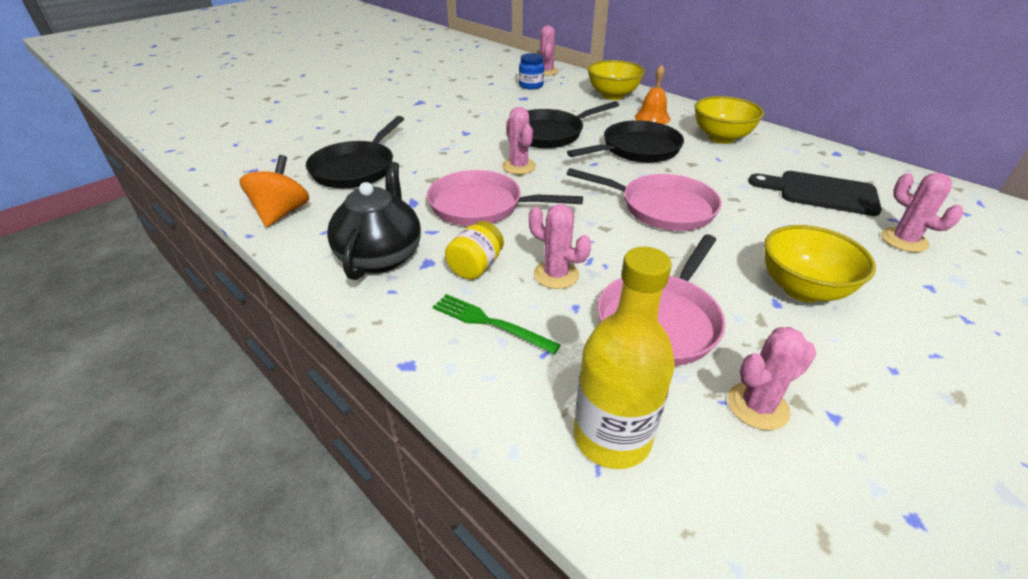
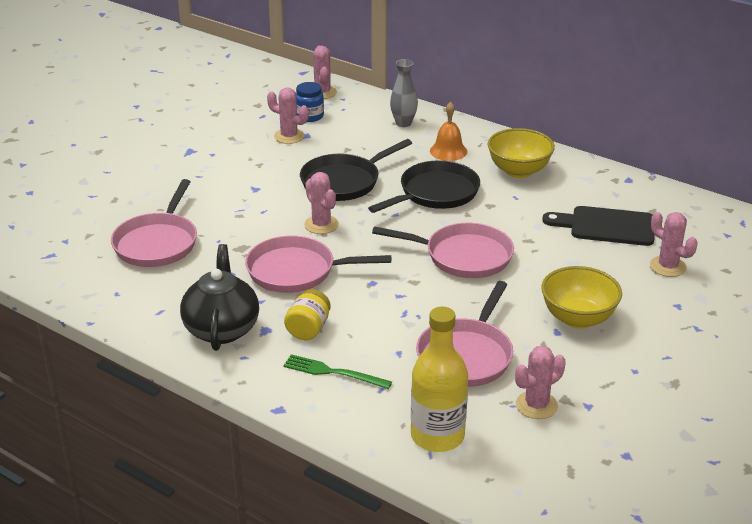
camera: 10 degrees left, 5 degrees down
(282, 213) = (109, 298): orange spinning top -> none
(356, 168) = (157, 243): black pan -> pink pan
(556, 275) = (378, 328): pink cactus -> pink cactus (289, 136)
(612, 95) = (403, 123): yellow bowl -> grey vase

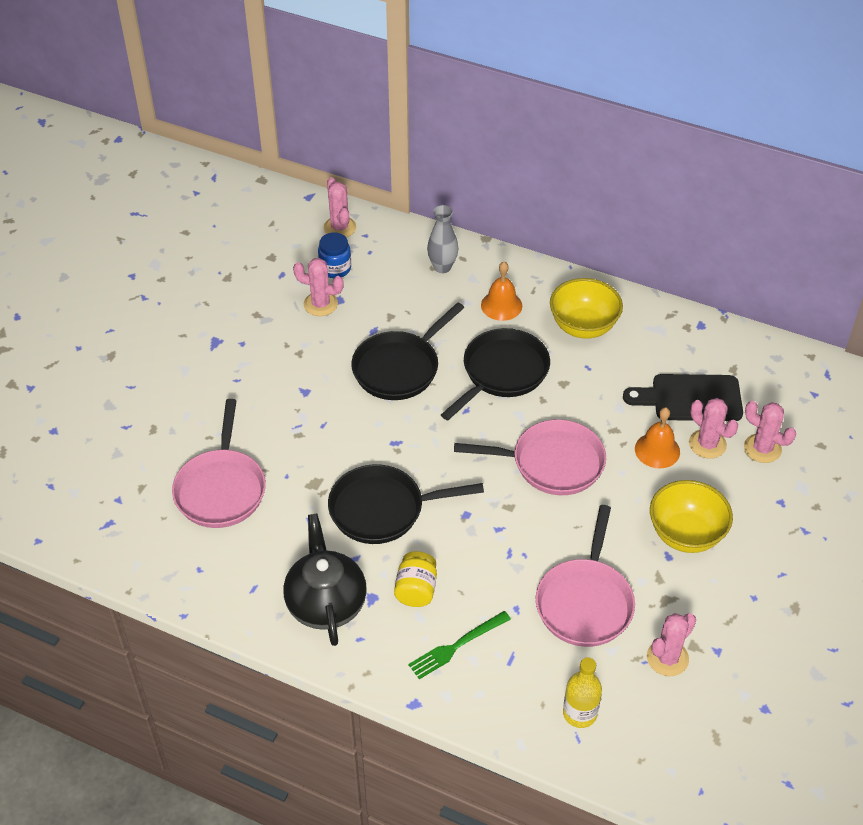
camera: 10 degrees left, 15 degrees up
(296, 271) = (382, 509): pink pan -> black pan
(321, 225) = (391, 437): pink cactus -> pink cactus (707, 444)
(333, 372) = (457, 646): green fork -> green fork turned 45 degrees counterclockwise
(437, 436) = (579, 713): yellow bottle -> yellow bottle, size x0.64
(565, 258) = (657, 450): none -> orange bell

